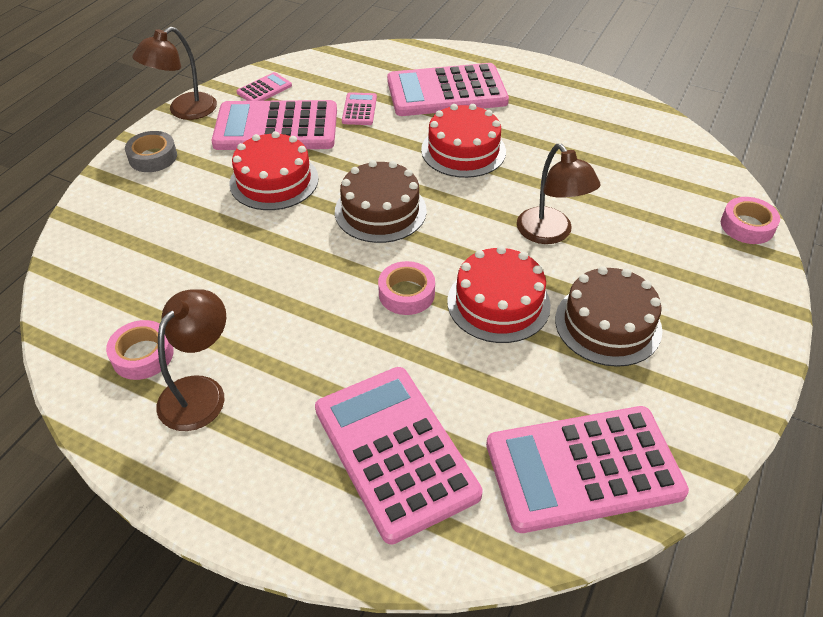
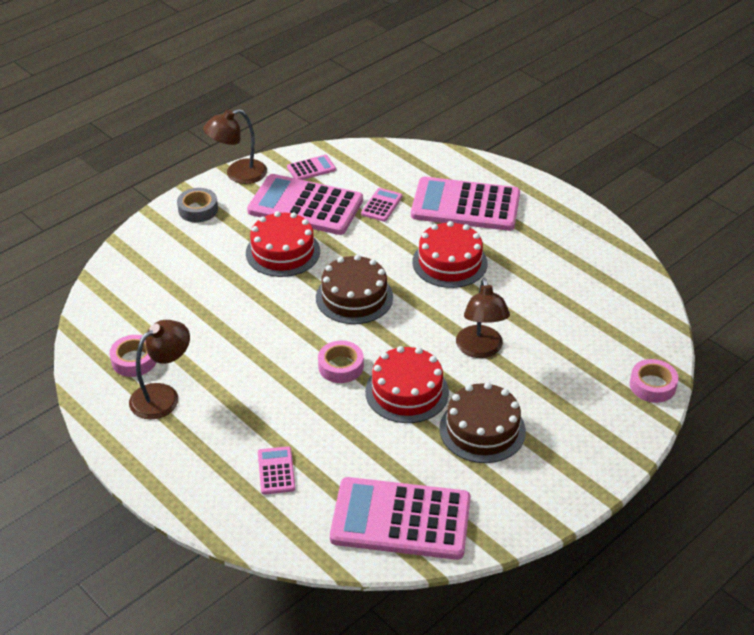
camera: 20 degrees right, 5 degrees down
(395, 451) = (276, 471): pink calculator -> pink calculator, size x0.44

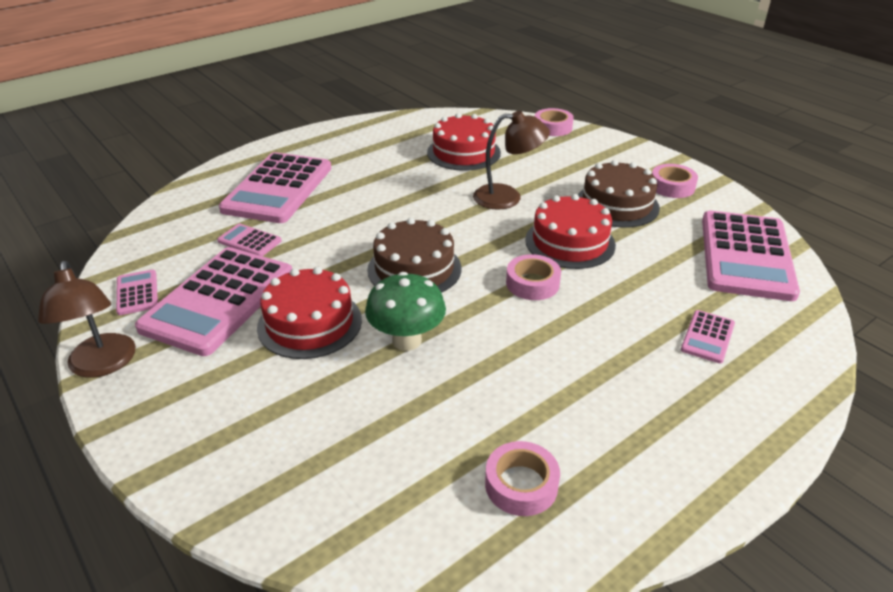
camera: 85 degrees left, 5 degrees down
(163, 396) = (595, 446): brown lamp -> none
(198, 209) = (168, 412): grey tape -> none
(266, 301) = (407, 340): none -> green mushroom
(276, 471) = (708, 337): pink calculator -> pink calculator turned 60 degrees counterclockwise
(449, 262) = (371, 204): red cake -> red cake (463, 152)
(531, 479) = (672, 186): none -> pink tape

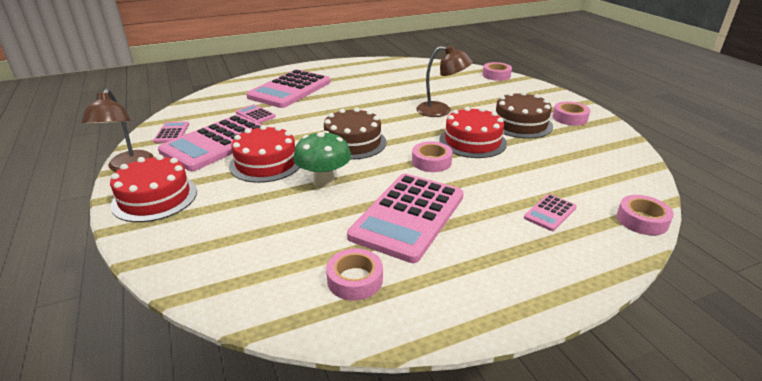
camera: 15 degrees right, 5 degrees down
(463, 152) = (424, 83): red cake -> red cake (155, 198)
(746, 256) = (609, 167): pink calculator -> pink calculator (408, 216)
(811, 328) = (642, 220): none -> pink tape

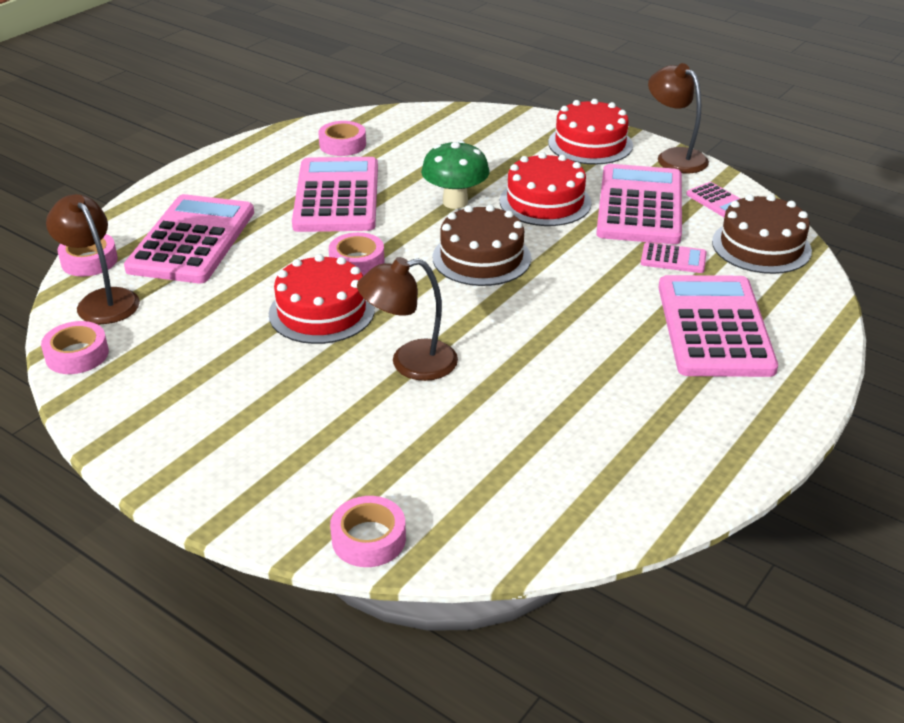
camera: 150 degrees right, 5 degrees up
(520, 124) = (261, 375): brown cake -> brown cake (761, 246)
(550, 213) = (192, 240): pink calculator -> pink calculator, size x2.29
(569, 118) = (175, 422): pink tape -> pink tape (77, 355)
(623, 185) = (102, 300): none -> brown lamp

